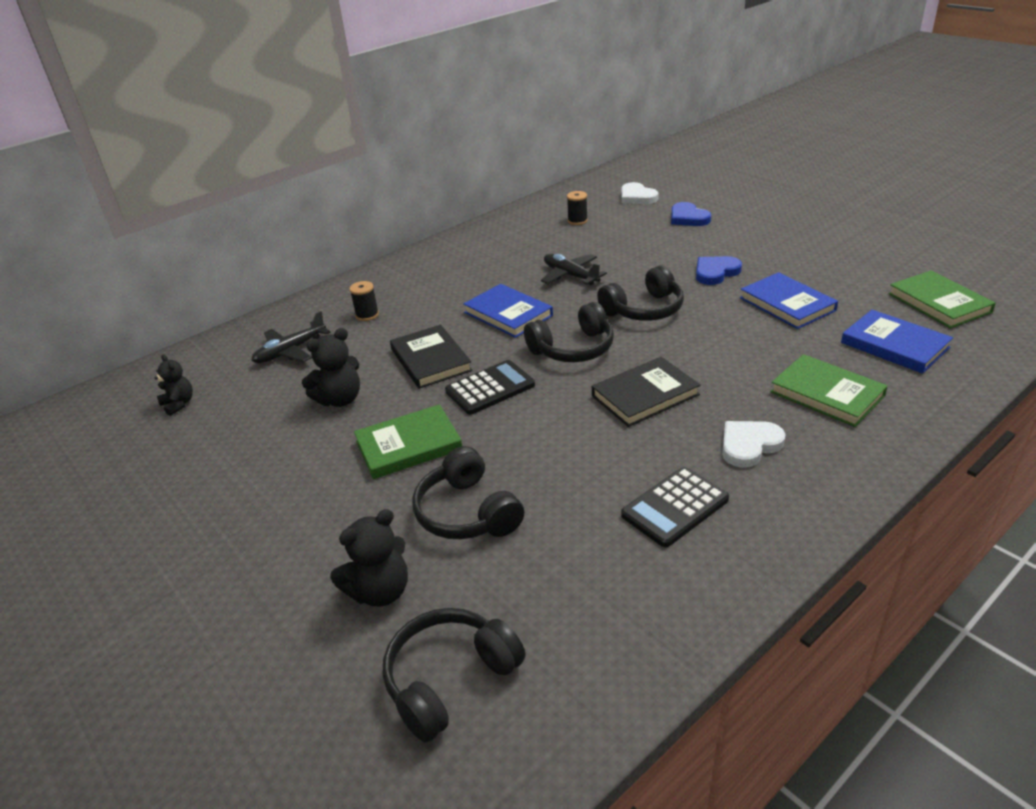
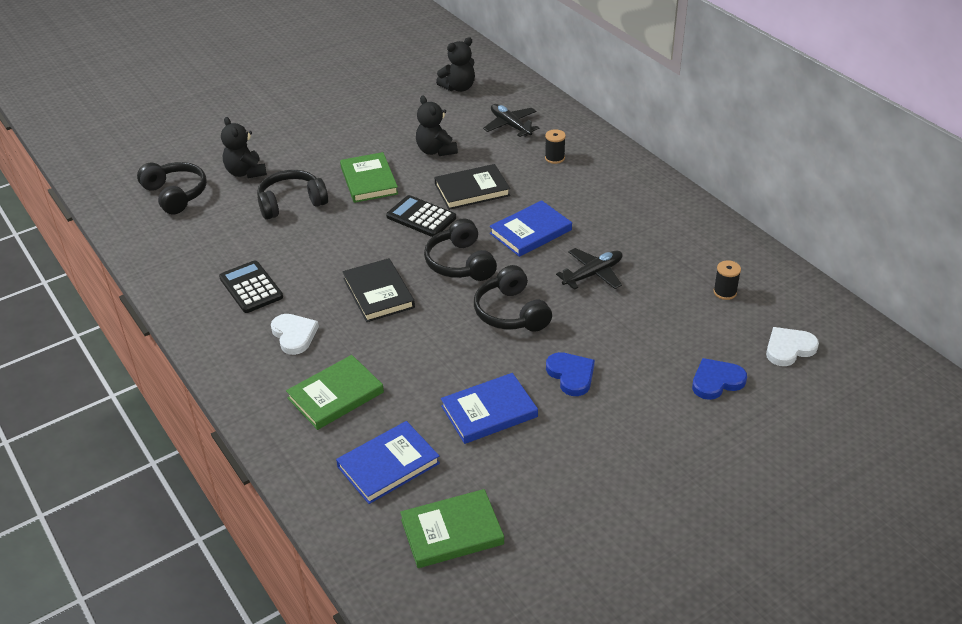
camera: 95 degrees right, 5 degrees up
(179, 404) = (458, 87): black teddy bear -> black teddy bear, size x1.52
(490, 388) = (421, 217): black calculator -> black calculator turned 150 degrees clockwise

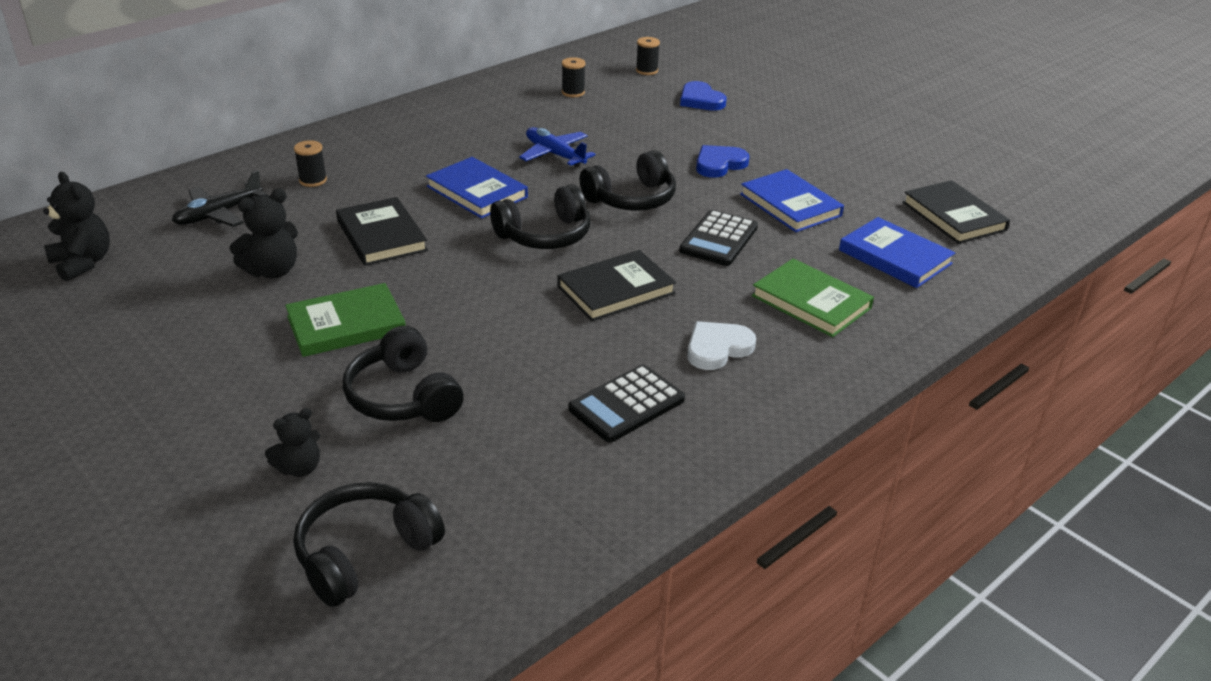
camera: 100 degrees left, 5 degrees down
(246, 172) = (299, 468): black teddy bear -> black teddy bear, size x0.66
(421, 217) = (445, 271): black calculator -> black calculator (719, 239)
(452, 532) = (954, 216): green book -> black book
(593, 274) = (554, 154): black plane -> blue plane
(789, 348) = (647, 70): white heart -> black spool

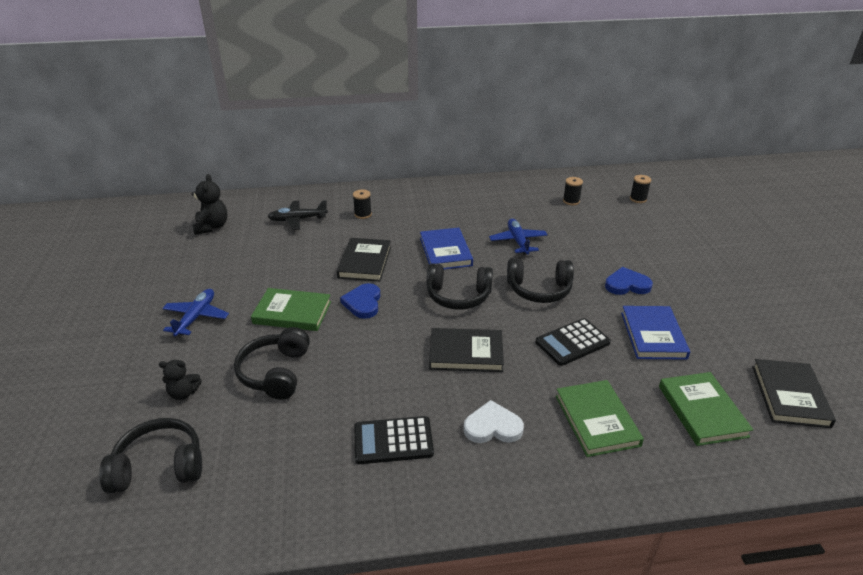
camera: 35 degrees right, 0 degrees up
(205, 379) = (196, 317): none -> blue plane
(272, 271) = (289, 264): black teddy bear -> none
(700, 100) = (658, 231): blue heart -> blue heart (363, 303)
(895, 257) = (702, 411): blue book -> green book

